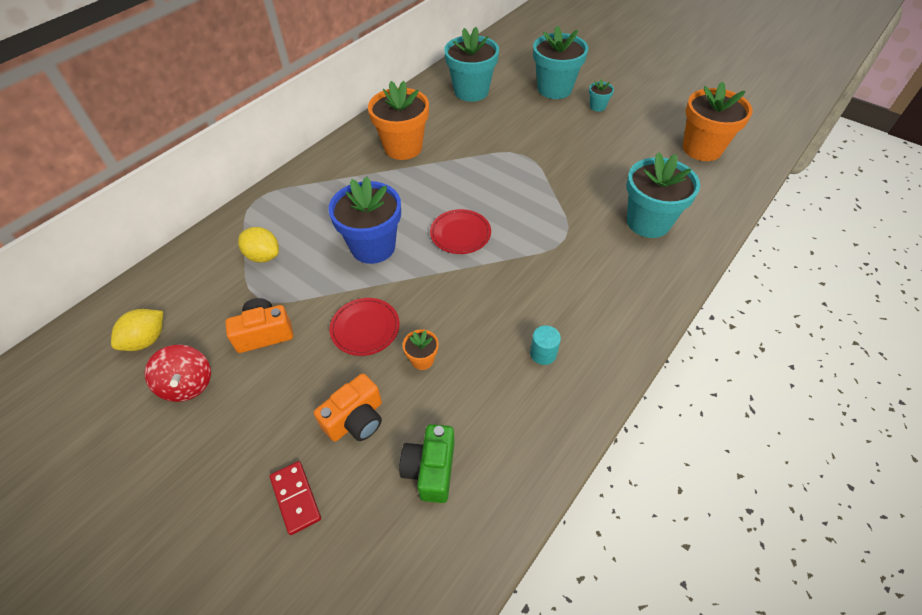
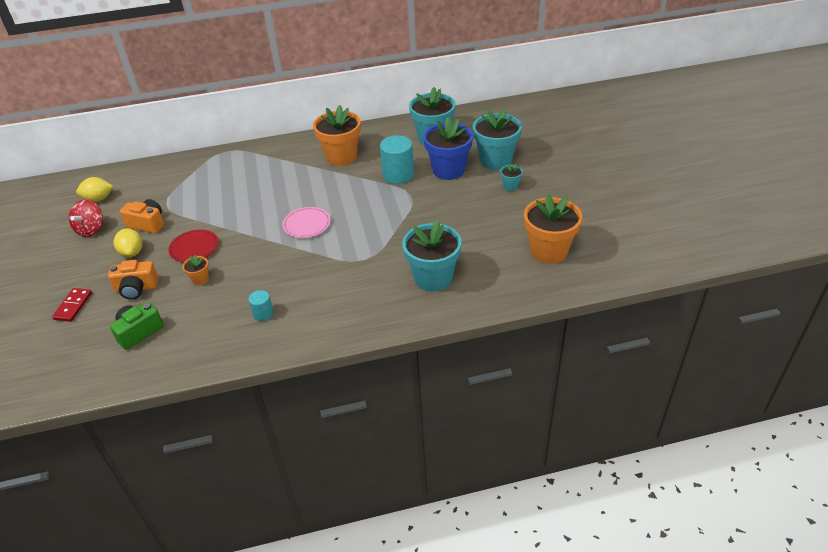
camera: 40 degrees right, 10 degrees down
(263, 256) = (193, 184): yellow lemon -> yellow lemon (132, 252)
(373, 247) = (251, 207): blue flower pot -> blue flower pot (448, 170)
(460, 233) = (307, 224): red plate -> pink plate
(485, 140) = (398, 175): none -> turquoise cylinder

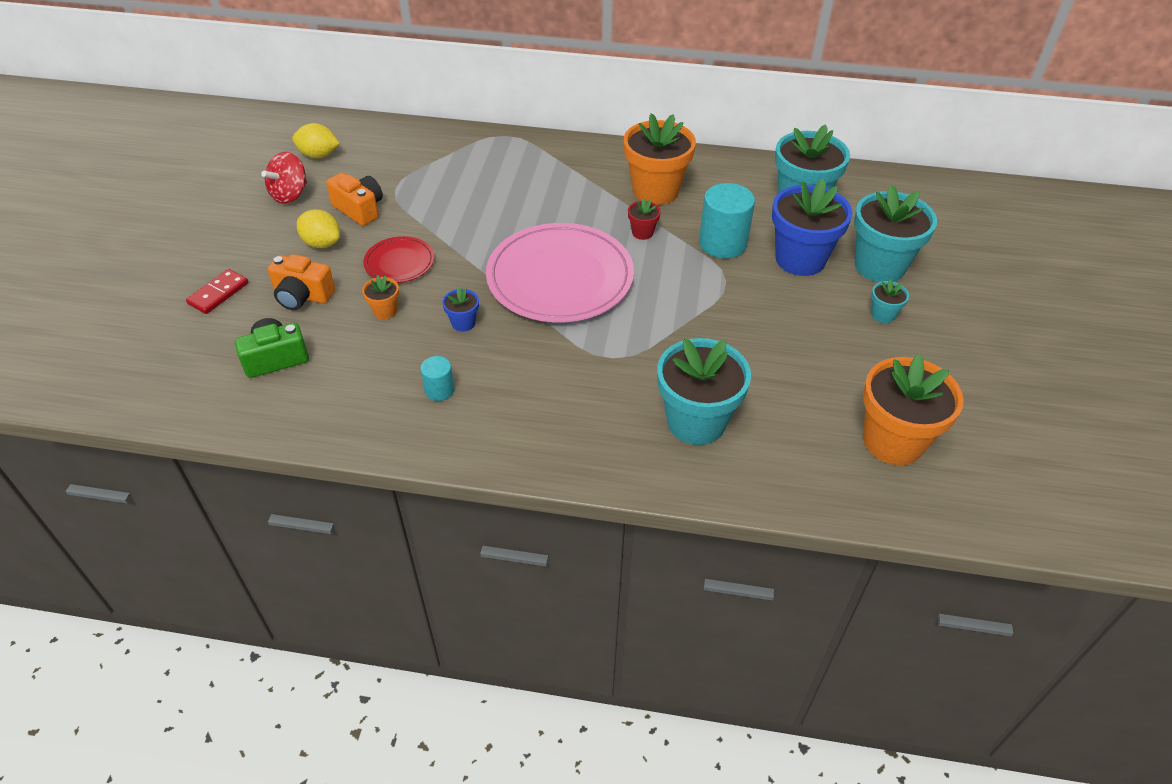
camera: 20 degrees right, 5 degrees up
(132, 252) = (322, 243): yellow lemon -> yellow lemon turned 60 degrees counterclockwise
(258, 270) = (463, 323): none -> blue flower pot
(307, 224) = (560, 277): pink plate -> pink plate, size x2.07
(345, 183) = (642, 232): none -> red flower pot

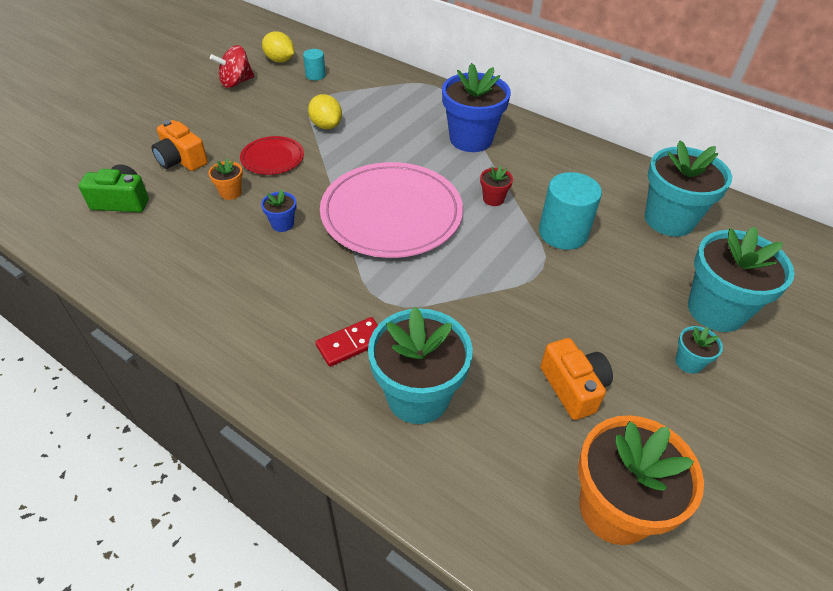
camera: 25 degrees right, 0 degrees up
(218, 293) = (126, 138): red domino -> red domino (351, 343)
(322, 243) = (228, 125): yellow lemon -> yellow lemon (326, 125)
(359, 209) = (276, 108): orange camera -> orange camera (573, 387)
(439, 390) = (218, 274): turquoise cylinder -> turquoise cylinder (315, 75)
(655, 191) = (531, 166): orange flower pot -> none
(800, 259) = (632, 274): blue flower pot -> blue flower pot (471, 139)

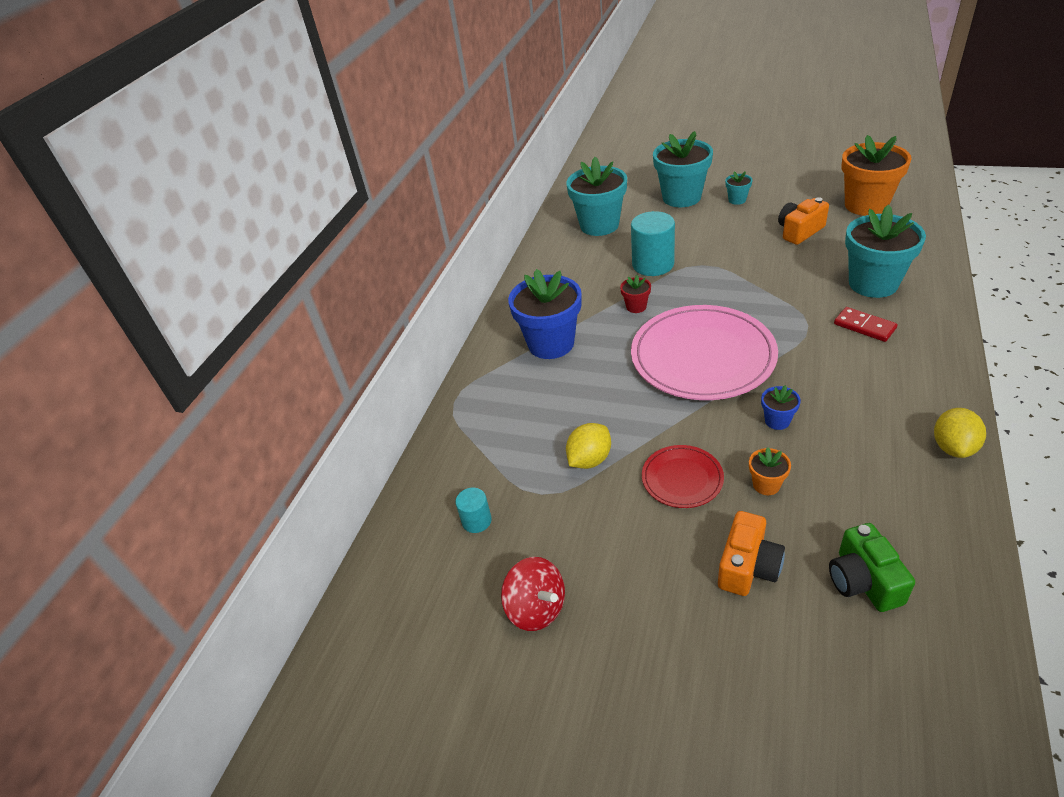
camera: 100 degrees left, 5 degrees down
(280, 60) = (449, 584): yellow lemon -> yellow lemon (953, 447)

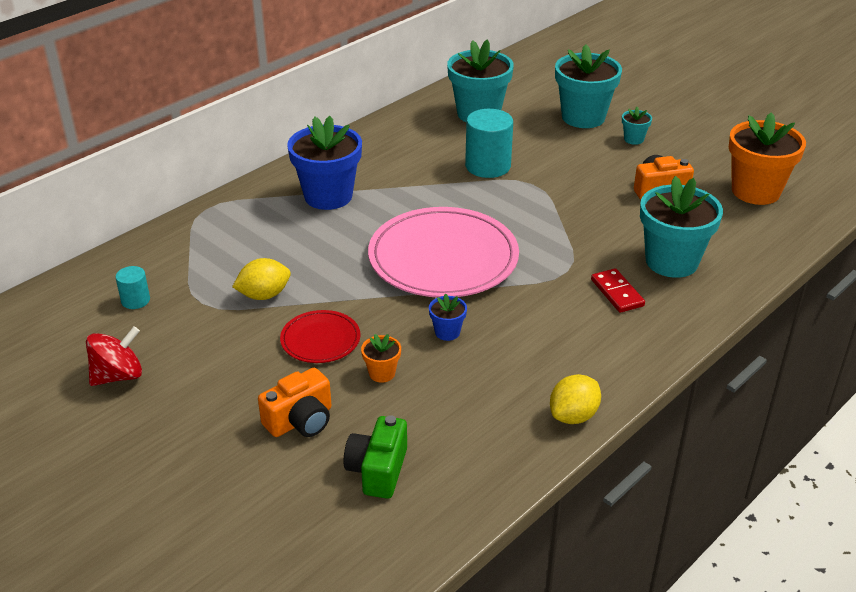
camera: 20 degrees right, 5 degrees down
(536, 608) = (118, 376): red spinning top -> red spinning top turned 105 degrees counterclockwise
(636, 307) = (432, 195): red flower pot -> none

